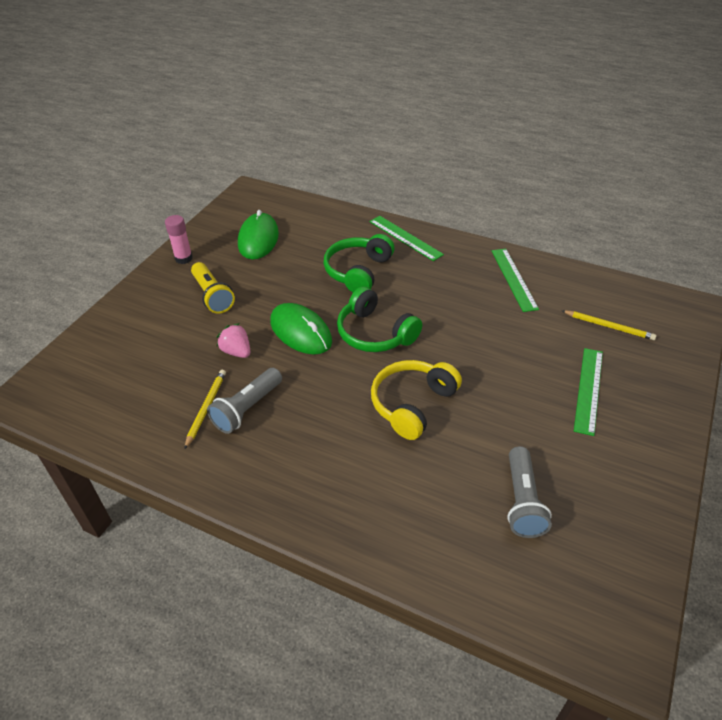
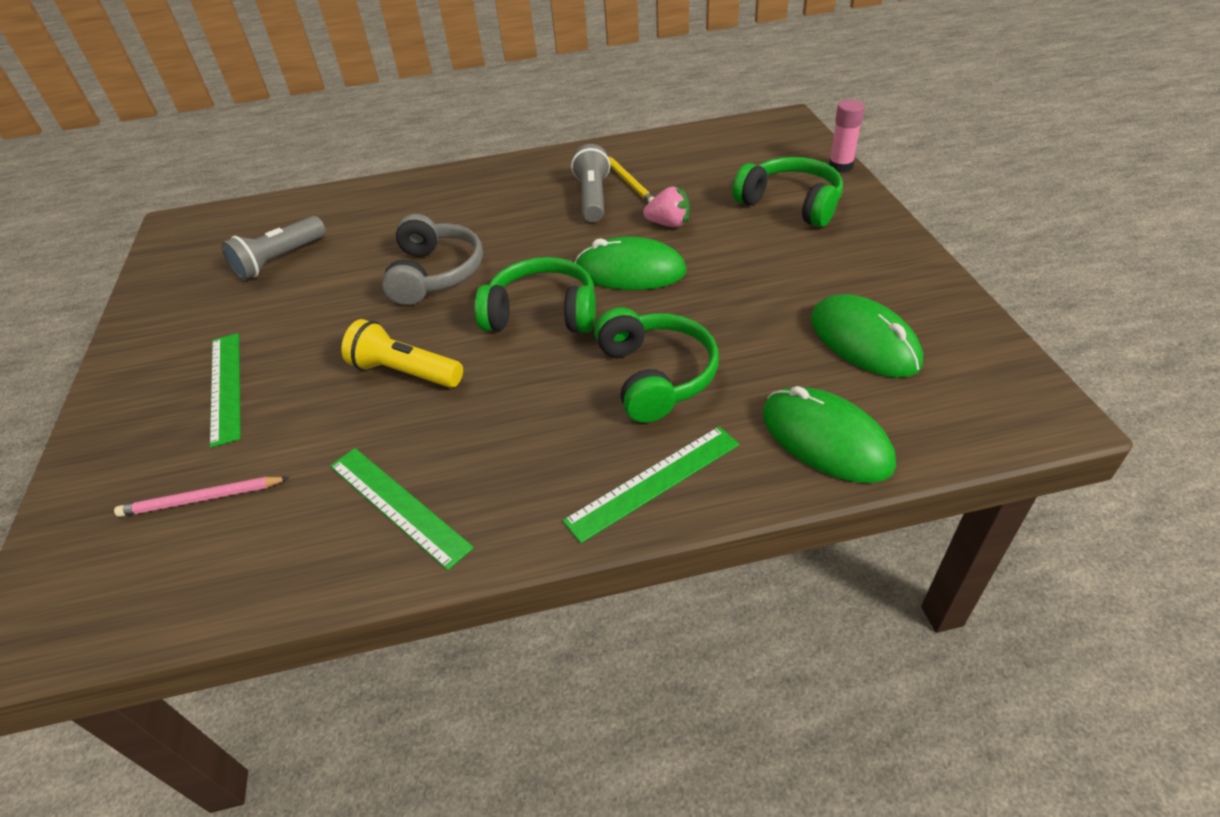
camera: 145 degrees right, 0 degrees up
(158, 321) = (790, 204): none -> green headphones
(184, 258) = (898, 265): pink glue stick -> pink glue stick (840, 166)
(212, 296) = (784, 250): yellow flashlight -> yellow flashlight (405, 372)
(328, 219) = (825, 439): none -> green mouse
(405, 238) = (653, 481): green ruler -> green ruler turned 45 degrees counterclockwise
(412, 404) = (435, 273): yellow headphones -> grey headphones
(522, 501) = (280, 260): grey flashlight -> grey flashlight turned 105 degrees counterclockwise
(609, 326) = (202, 499): yellow pencil -> pink pencil

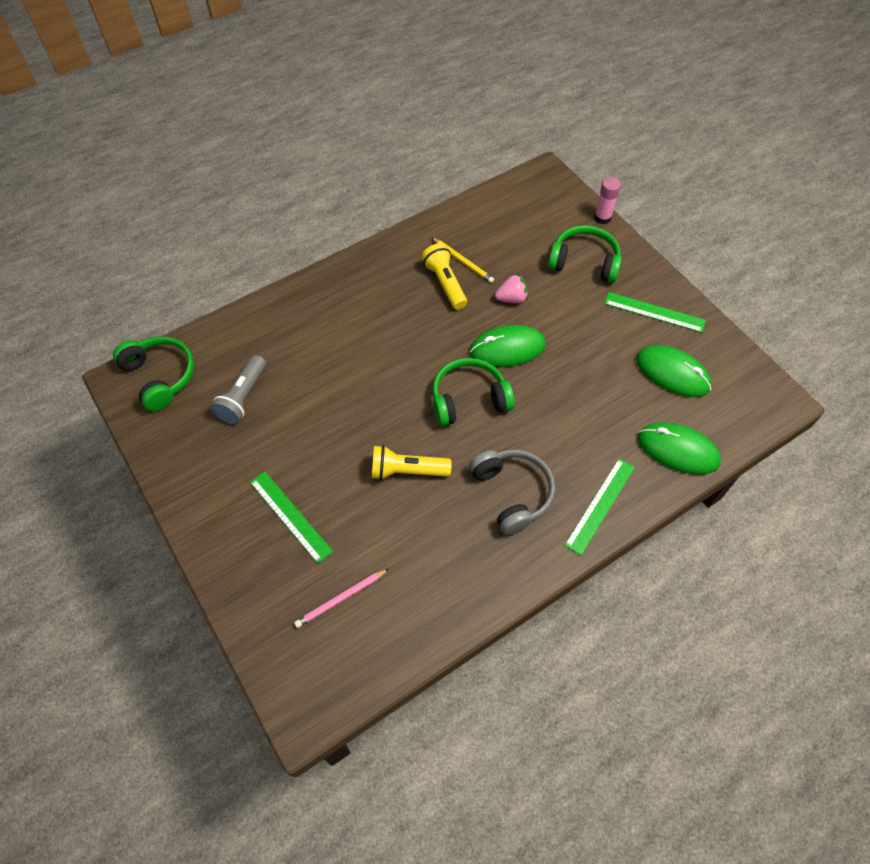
camera: 25 degrees left, 15 degrees up
(397, 505) = (465, 565): green ruler -> green ruler (654, 312)
(435, 273) = (373, 382): grey headphones -> grey headphones (512, 493)
(592, 198) = (445, 283): grey flashlight -> yellow flashlight
(656, 376) = (565, 431): green headphones -> green headphones (160, 376)

